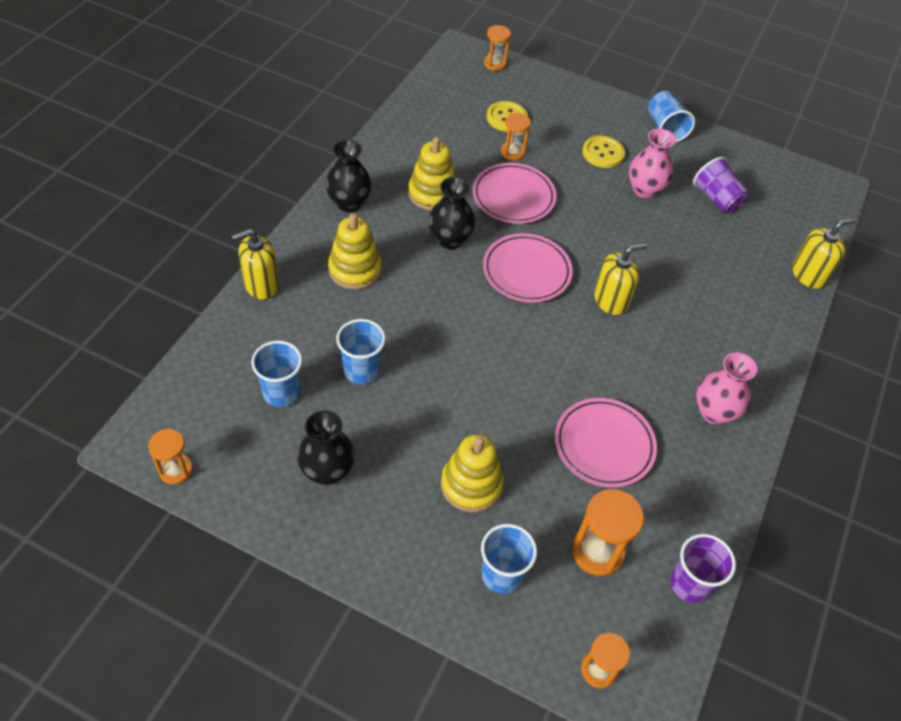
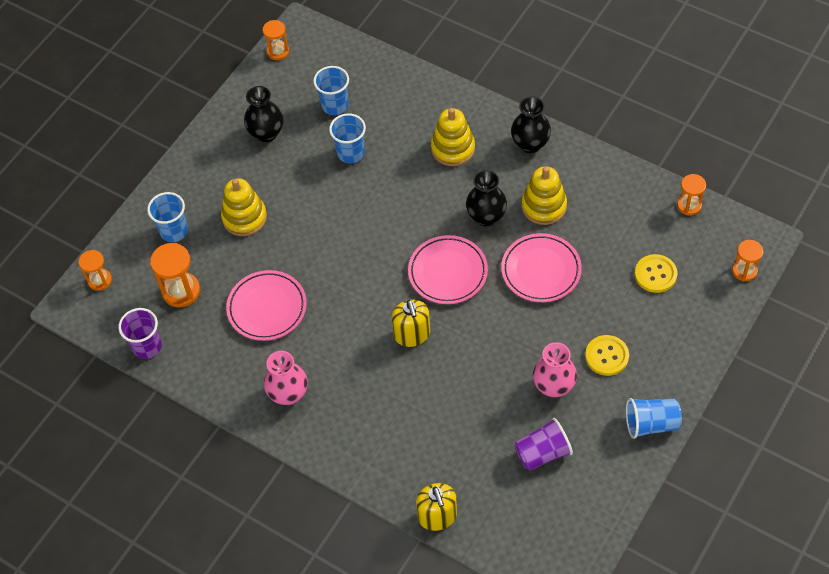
camera: 105 degrees right, 5 degrees up
(261, 285) = (438, 88): yellow soap dispenser -> none
(513, 152) = (604, 275): orange hourglass -> orange hourglass (689, 205)

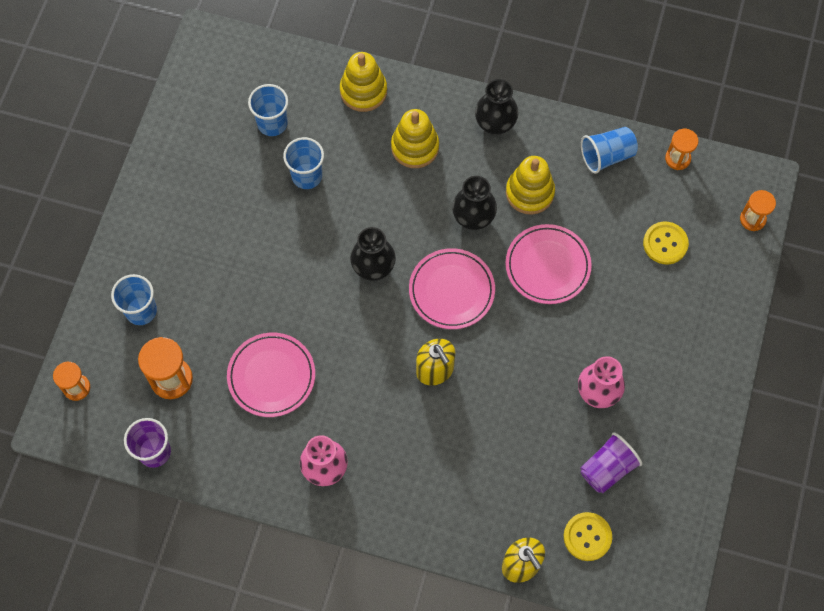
camera: 20 degrees left, 10 degrees up
(244, 218) = (214, 277): yellow stacking toy -> yellow stacking toy (363, 91)
(266, 133) = (207, 173): black vase -> black vase (373, 268)
(278, 52) = (190, 73): orange hourglass -> none
(607, 356) = (641, 346): yellow button -> yellow button (587, 537)
(651, 424) = (706, 409): blue cup -> blue cup (607, 156)

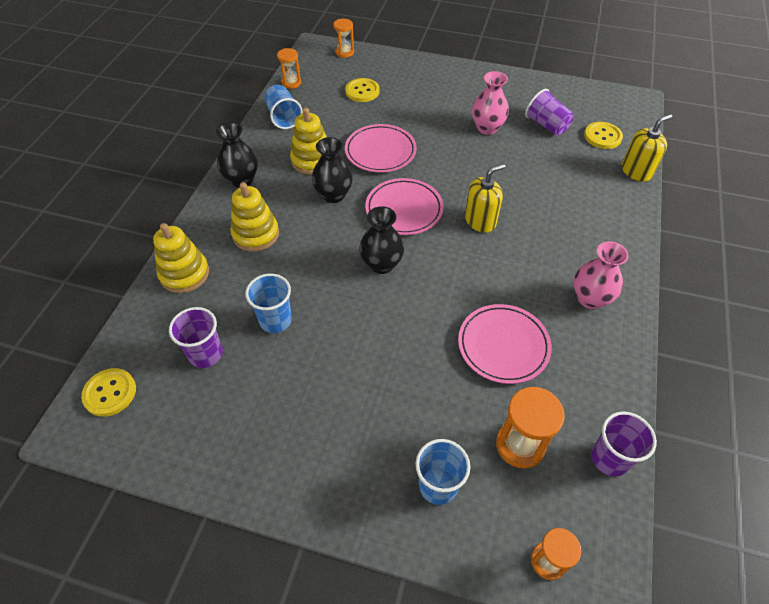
camera: 90 degrees left, 15 degrees down
(237, 58) = (110, 393): none -> yellow button
(272, 123) = (206, 354): blue cup -> purple cup

